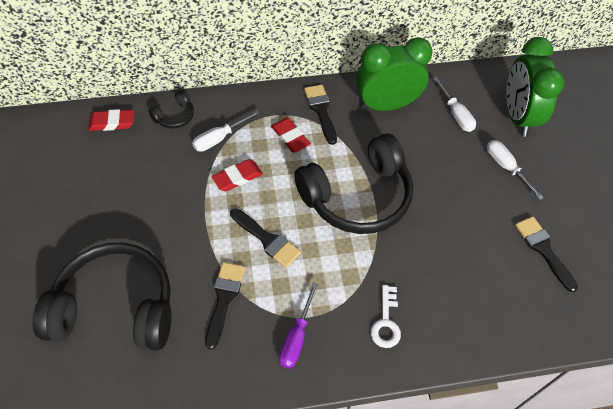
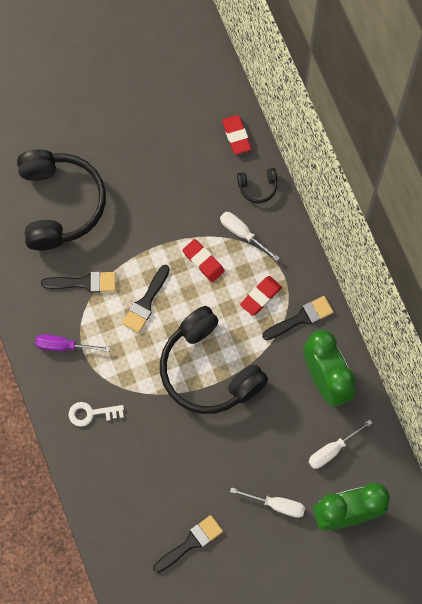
camera: 80 degrees right, 15 degrees up
(175, 116) = (258, 187): black headphones -> black headphones turned 45 degrees counterclockwise
(506, 167) = (276, 505): white screwdriver -> white screwdriver turned 60 degrees clockwise

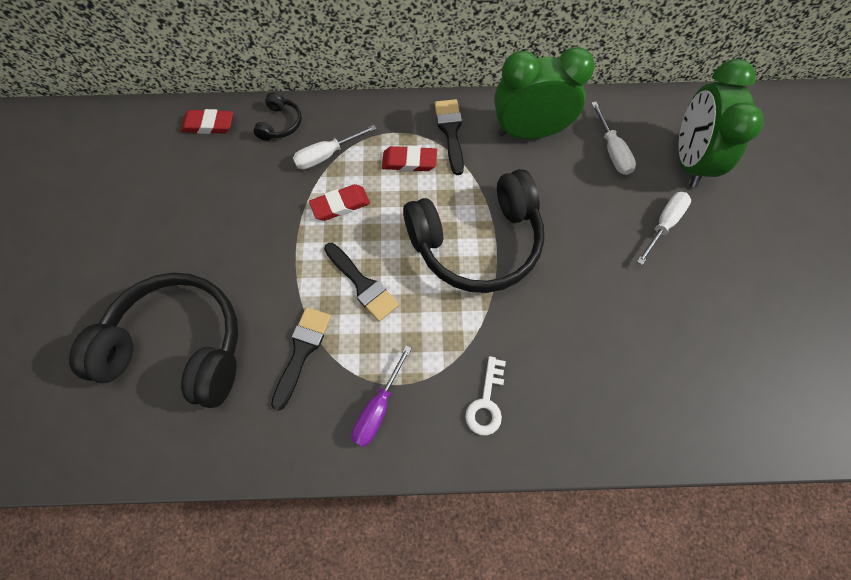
camera: 70 degrees left, 5 degrees down
(191, 543) = (693, 334): black brush -> none
(260, 297) = (409, 161): red eraser -> red eraser turned 60 degrees counterclockwise

